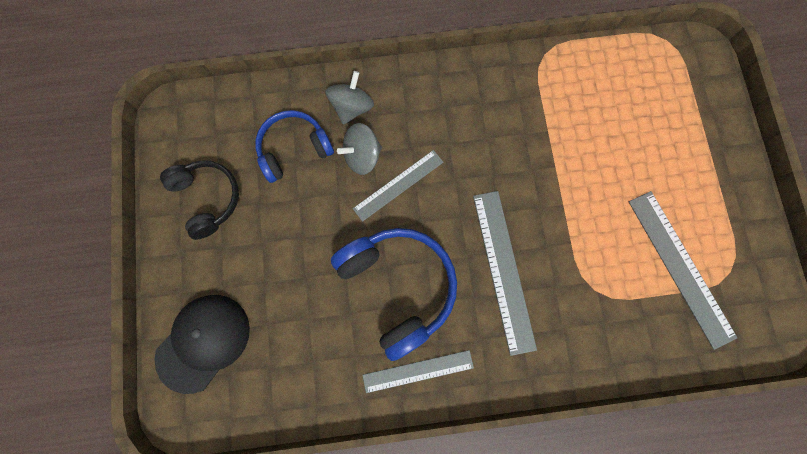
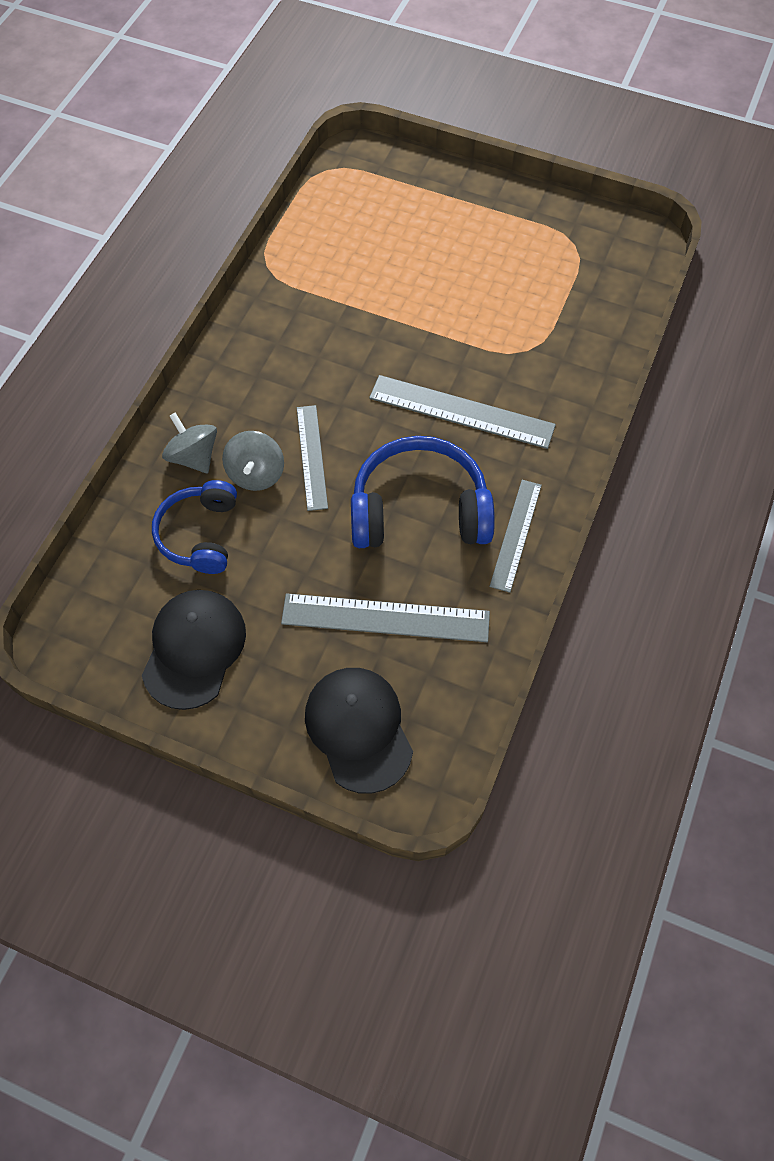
camera: 60 degrees left, 15 degrees down
(208, 199) = (194, 649): black headphones -> black cap
(680, 267) = (548, 276): grey ruler -> grey ruler (385, 617)

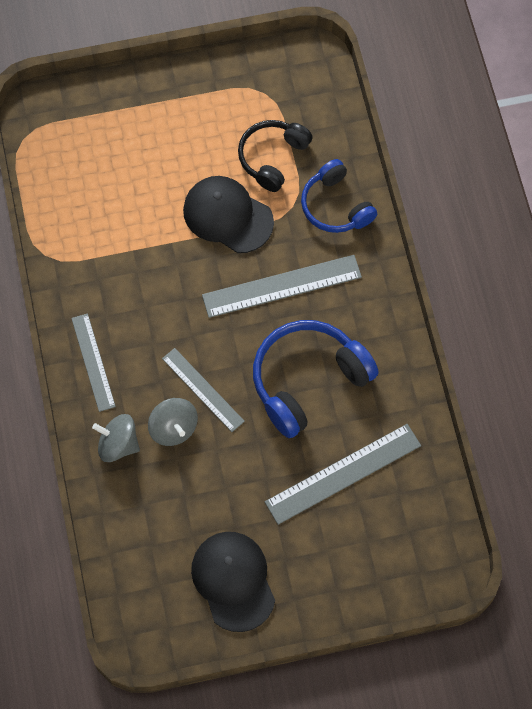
camera: 35 degrees left, 5 degrees up
(199, 534) = (170, 499): blue headphones -> blue headphones (335, 206)
(358, 729) = (382, 560): black cap -> black cap (227, 216)
(516, 535) = (385, 356): grey ruler -> grey ruler (93, 362)
(540, 300) = (272, 158): none -> black headphones

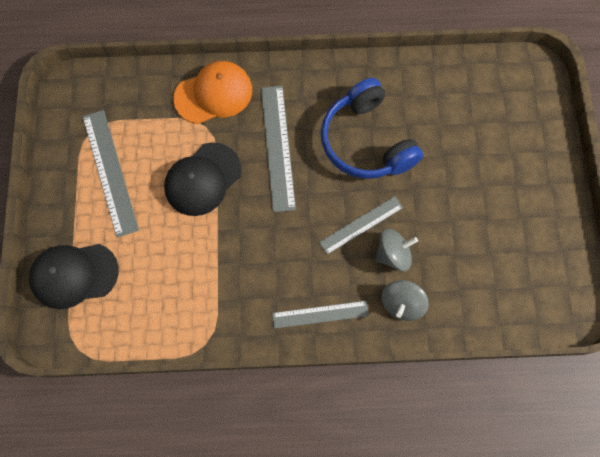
camera: 80 degrees left, 5 degrees up
(233, 581) = (532, 227): black cap -> black cap (74, 275)
(272, 158) = (156, 134): black headphones -> none
(335, 206) = (213, 94): blue headphones -> orange cap
(343, 473) = (449, 129): grey ruler -> grey ruler (110, 172)

